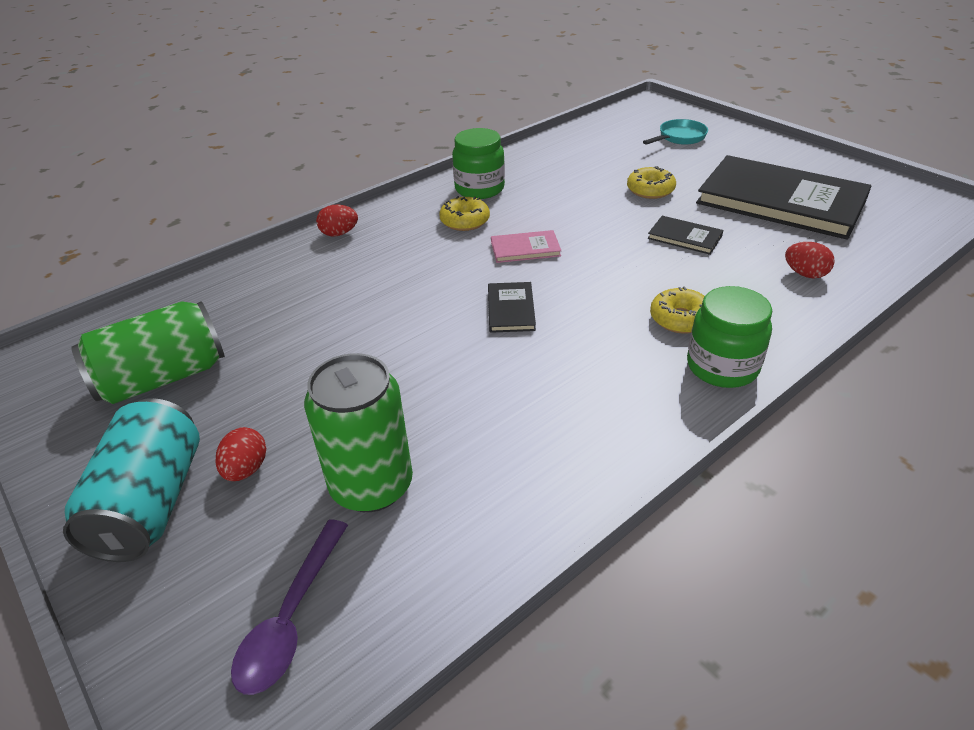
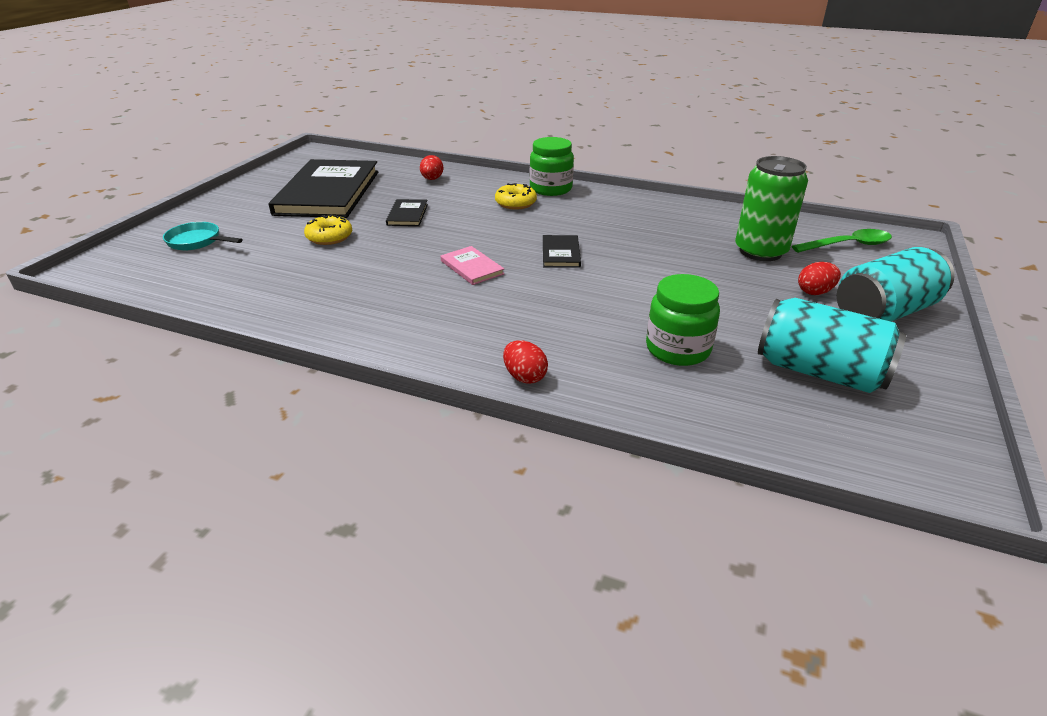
camera: 120 degrees left, 5 degrees down
(162, 377) = (819, 372): green can -> turquoise can
(291, 617) = (847, 245): purple spoon -> green spoon
(465, 221) = (443, 308): yellow donut -> none
(479, 189) = (366, 320): green jar -> green jar (677, 349)
(511, 309) = (560, 253): black book -> black book turned 60 degrees counterclockwise

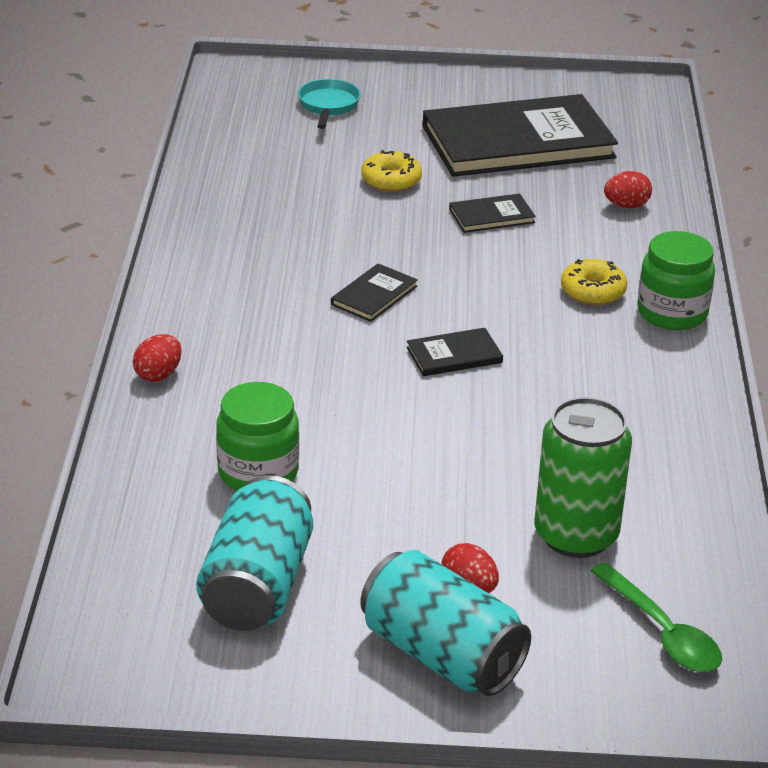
camera: 70 degrees right, 0 degrees up
(472, 267) = (374, 295): pink book -> black book

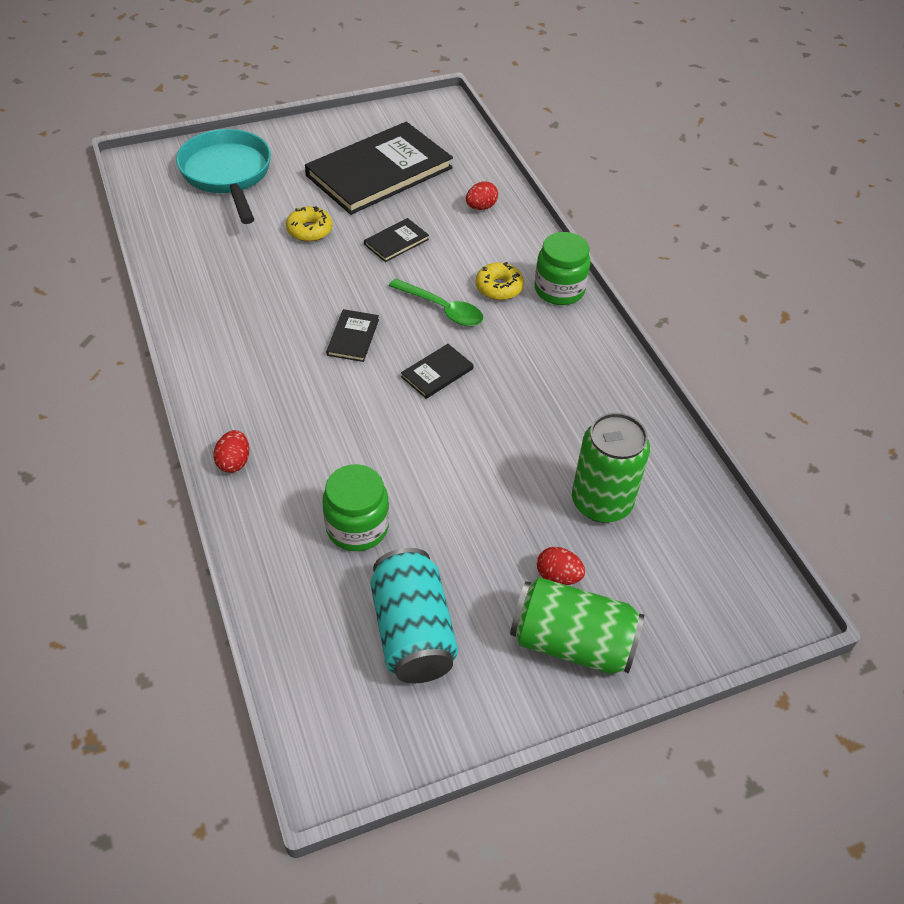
camera: 25 degrees left, 15 degrees up
(328, 106) = (227, 175): turquoise pan -> turquoise pan, size x1.92
(442, 654) = (572, 642): turquoise can -> green can
(662, 631) = (699, 563): green spoon -> green spoon (442, 309)

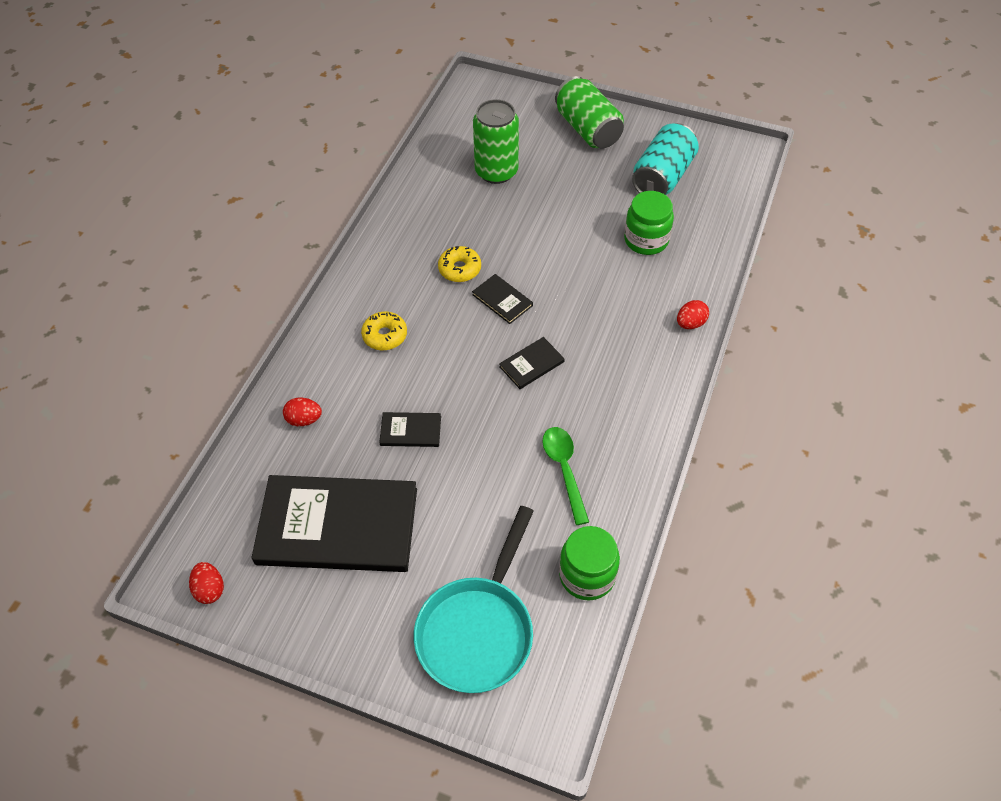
camera: 135 degrees left, 5 degrees up
(309, 230) = (467, 495): yellow donut -> yellow donut (459, 269)
(437, 373) = (502, 300): black book -> black book turned 45 degrees clockwise
(442, 309) = (445, 345): green spoon -> green spoon (564, 470)
(558, 576) = (562, 156): red egg -> red egg (210, 589)
(559, 290) = (347, 305): green jar -> green jar (587, 575)

